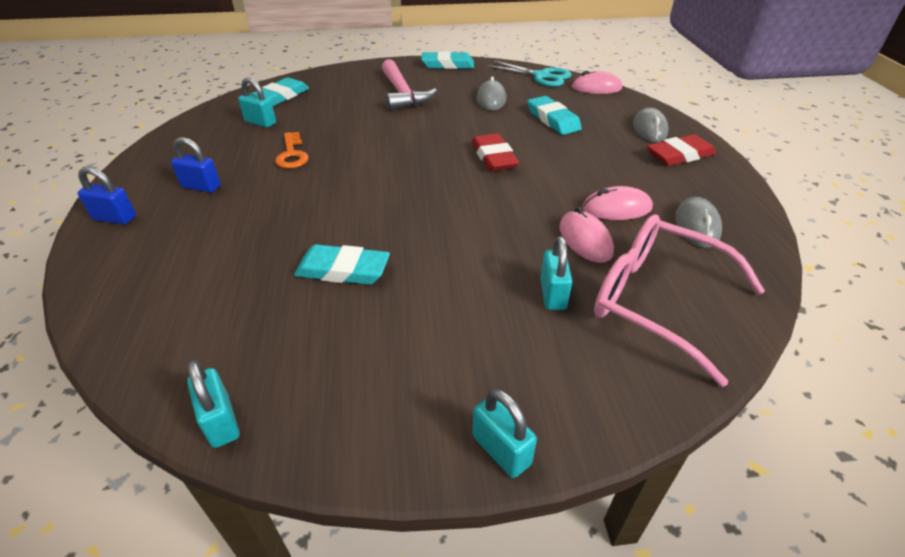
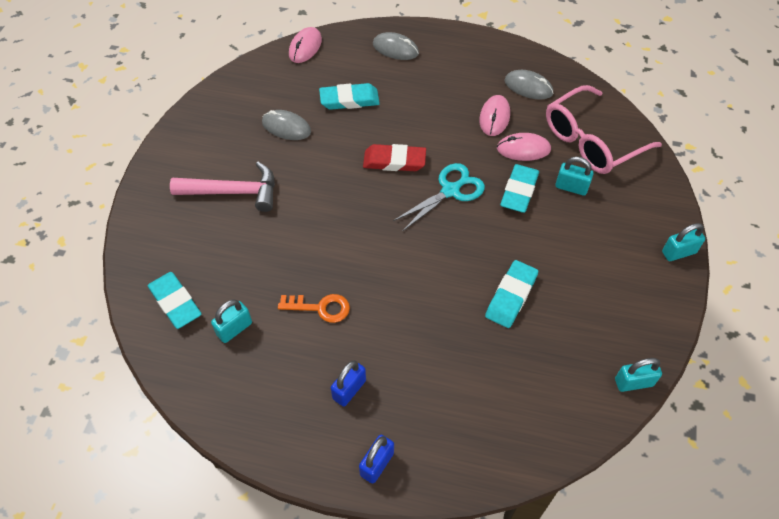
camera: 70 degrees left, 15 degrees up
(447, 65) = (182, 135): turquoise eraser -> turquoise eraser (519, 191)
(541, 76) = (258, 73): turquoise scissors -> turquoise scissors (450, 190)
(679, 155) = (441, 52): red eraser -> none

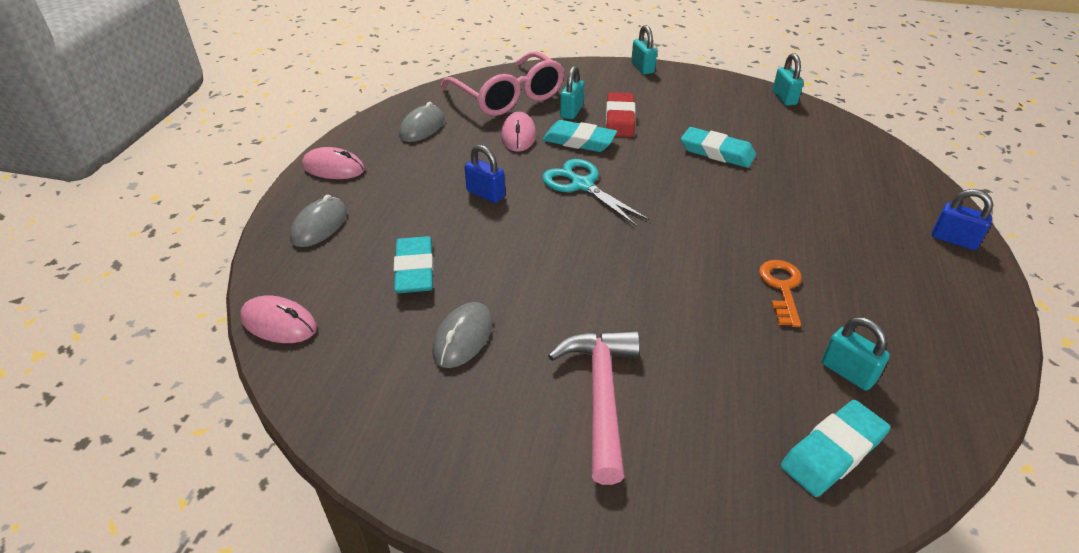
camera: 90 degrees left, 15 degrees down
(349, 389) = (880, 261): blue padlock -> blue padlock (485, 194)
(394, 161) = (535, 227): red eraser -> red eraser (620, 119)
(494, 117) = (467, 151): pink mouse -> pink mouse (333, 168)

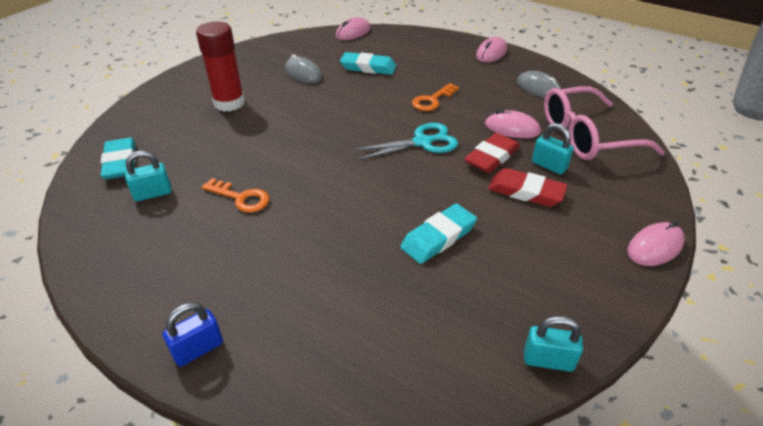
camera: 110 degrees right, 0 degrees up
(319, 226) = (428, 45): grey mouse -> none
(485, 194) = (432, 100): blue padlock -> orange key
(579, 141) = (491, 157): turquoise eraser -> red eraser
(601, 395) = (229, 103): pink hammer -> red glue stick
(642, 68) = (654, 247): turquoise padlock -> pink mouse

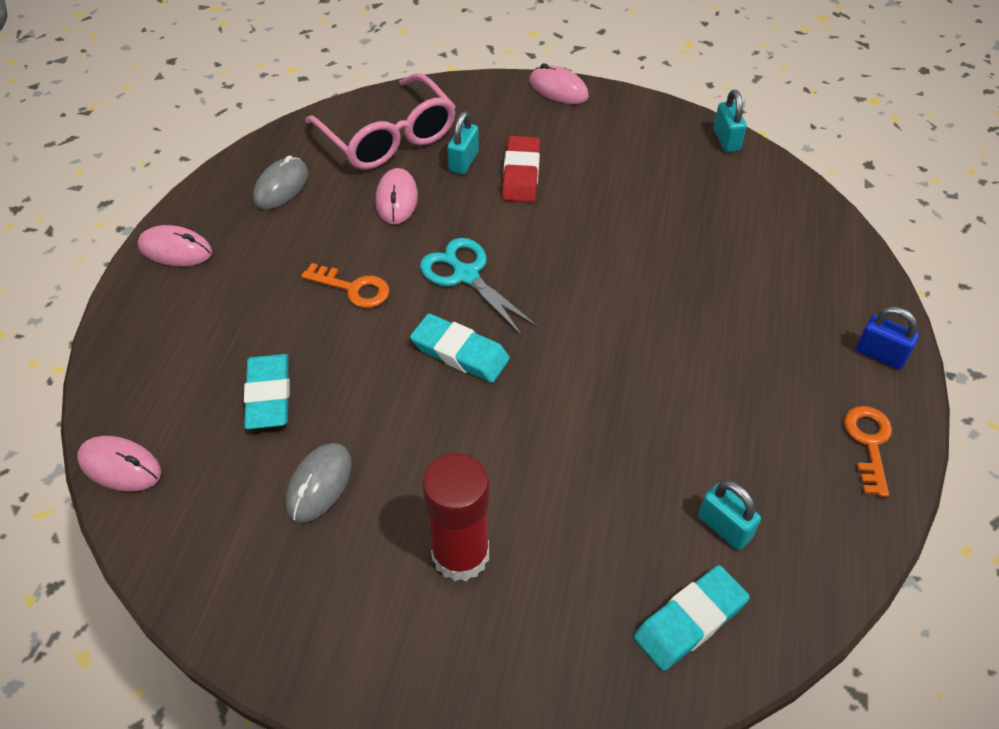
camera: 110 degrees left, 10 degrees up
(241, 198) = (673, 420): orange key -> orange key (868, 443)
(438, 237) = (631, 225): turquoise eraser -> turquoise eraser (460, 352)
(491, 157) = (468, 208): red eraser -> none

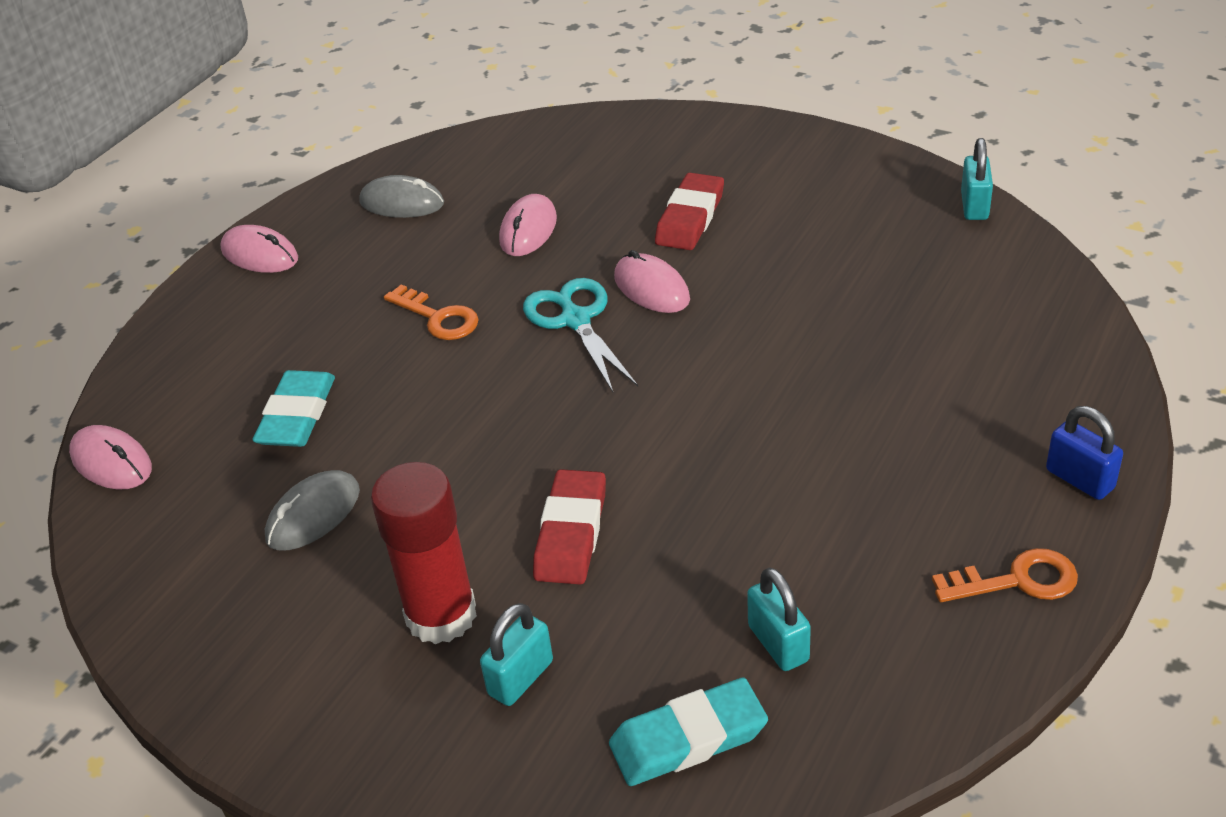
camera: 20 degrees right, 10 degrees down
(281, 187) = (402, 203): grey mouse -> grey mouse turned 60 degrees clockwise
(389, 138) = (547, 164): pink glasses -> none
(460, 352) = (533, 401): turquoise eraser -> none
(463, 161) = (625, 197): turquoise padlock -> turquoise padlock (520, 678)
(535, 463) = (571, 533): none -> red eraser
(558, 89) = (777, 129): pink mouse -> pink mouse (651, 288)
(868, 443) = (1016, 580): orange key -> orange key turned 60 degrees clockwise

